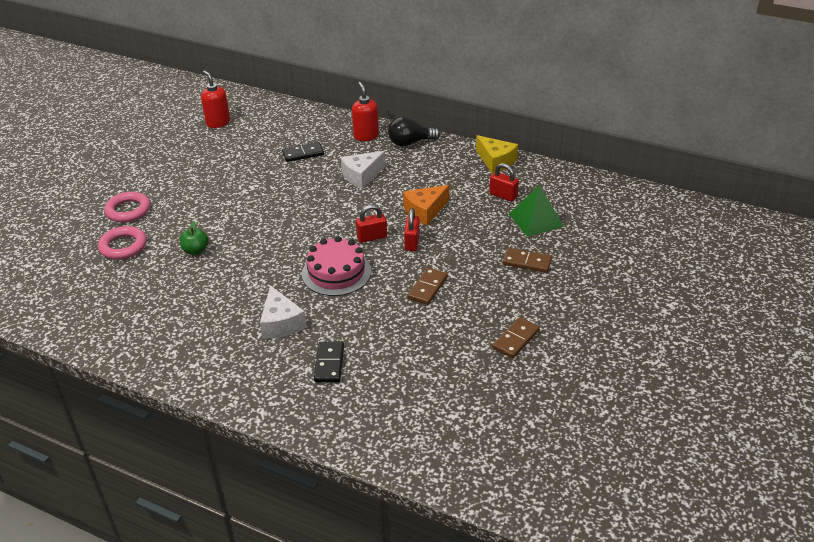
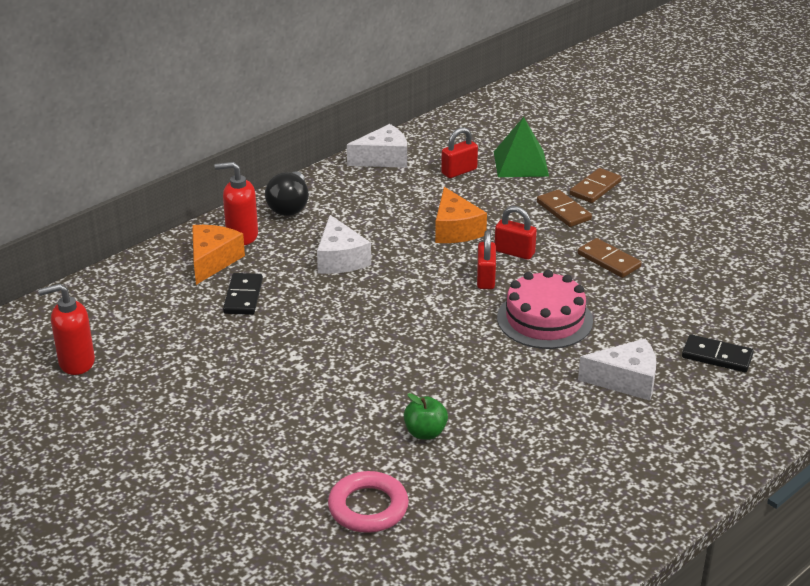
camera: 70 degrees left, 5 degrees down
(128, 210) = (269, 492): pink ring -> none
(334, 134) = (213, 261): none -> orange cheese
(495, 161) = (383, 158): yellow cheese -> white cheese
(516, 339) = (722, 226): brown domino -> brown domino (563, 211)

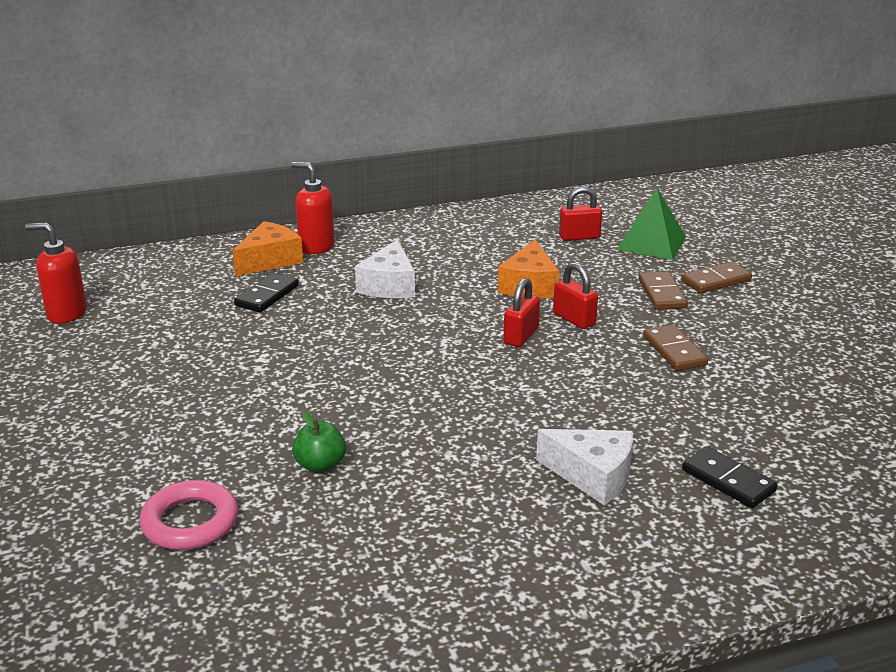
camera: 25 degrees right, 5 degrees down
(289, 206) = (384, 232): black light bulb -> none
(383, 158) = (512, 212): white cheese -> none
(544, 319) = (551, 390): pink cake -> none

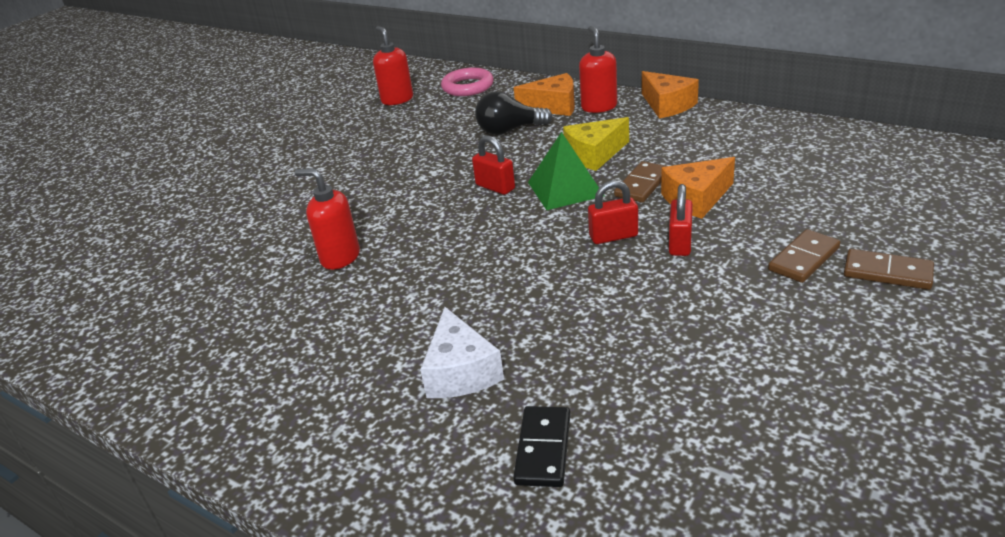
camera: 55 degrees right, 5 degrees up
(190, 522) = (236, 252): pink ring -> pink ring (468, 87)
(267, 296) = (509, 130): black domino -> black light bulb
(320, 465) = (340, 257): green apple -> red soap dispenser
(376, 226) = (667, 105): none -> orange cheese
(389, 285) = (594, 154): white cheese -> yellow cheese
(579, 237) = (821, 175): red padlock -> red padlock (495, 187)
(651, 243) = (885, 208): green pyramid -> green pyramid (565, 189)
(674, 351) = (714, 314): brown domino -> brown domino (642, 185)

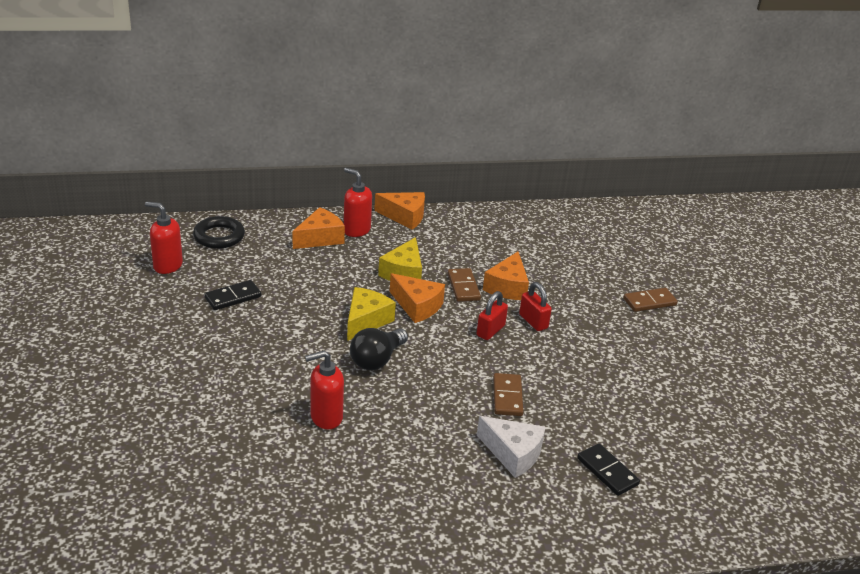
camera: 50 degrees left, 0 degrees up
(410, 135) = (233, 297): none -> black domino
(468, 87) = (219, 236): pink ring -> black ring
(495, 187) = (366, 321): red padlock -> yellow cheese
(509, 130) = (313, 269): black light bulb -> black light bulb (377, 360)
(565, 189) = (417, 306): green pyramid -> orange cheese
(804, 259) = (605, 308): brown domino -> brown domino (507, 396)

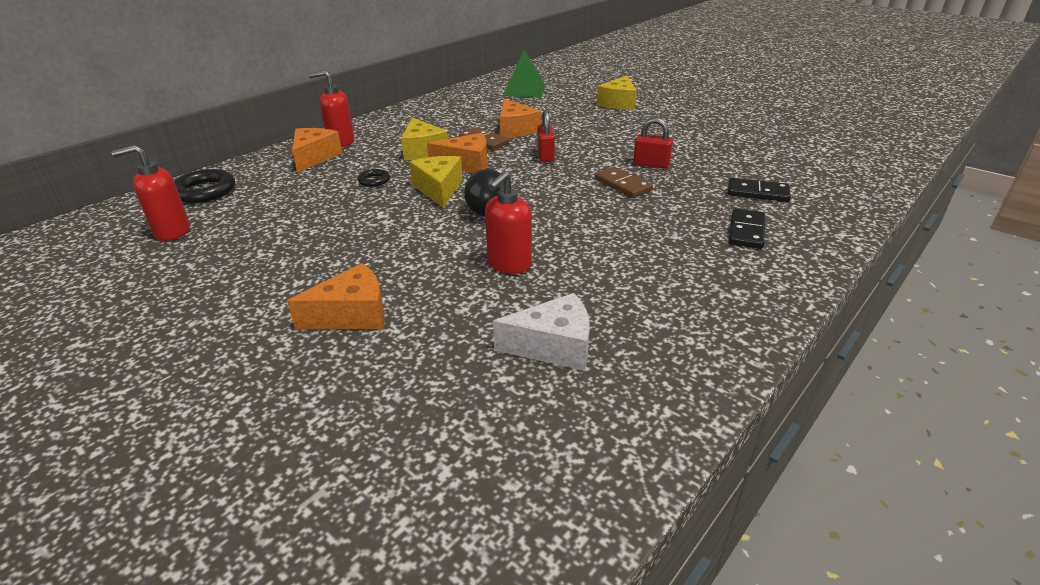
camera: 35 degrees left, 0 degrees up
(233, 297) = (284, 225): black domino -> black domino (746, 231)
(333, 286) = (374, 180): none -> black ring
(404, 216) = (370, 122): orange cheese -> orange cheese (352, 315)
(513, 453) = (686, 214): white cheese -> white cheese (553, 346)
(533, 321) = (565, 139): red padlock -> red padlock (651, 164)
(584, 240) = (524, 90): none -> green pyramid
(649, 302) = (618, 103): brown domino -> yellow cheese

